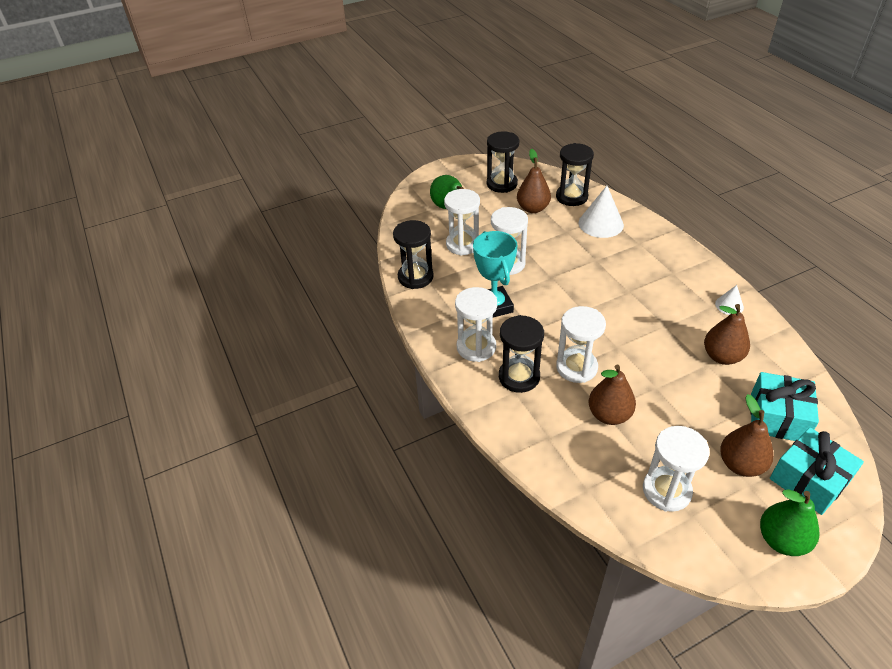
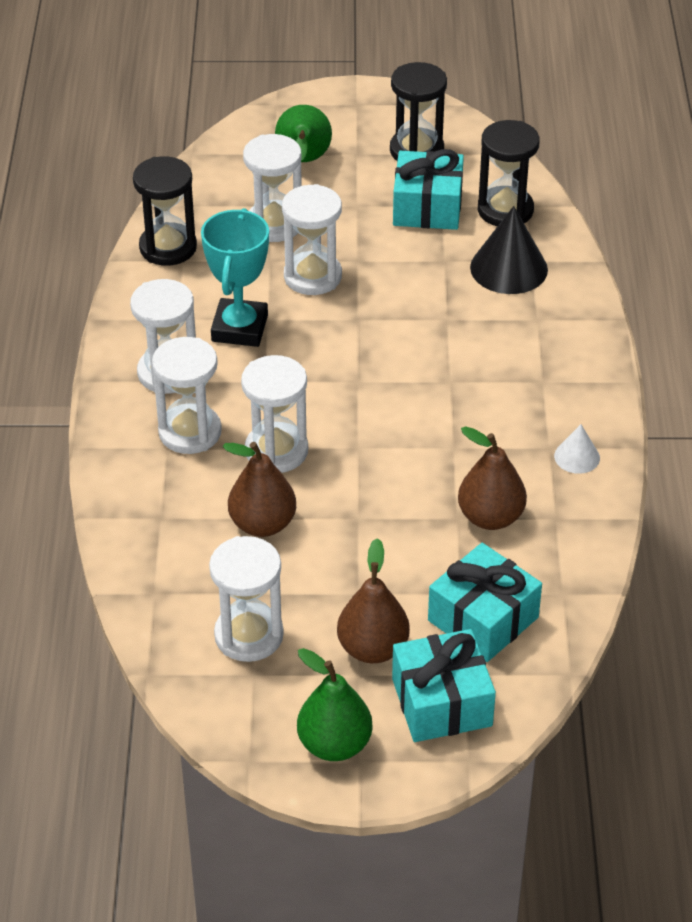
camera: 25 degrees right, 0 degrees up
(519, 377) = (190, 432): black hourglass -> white hourglass
(533, 208) = (427, 207): brown pear -> turquoise gift
(601, 223) = (509, 268): white cone -> black cone

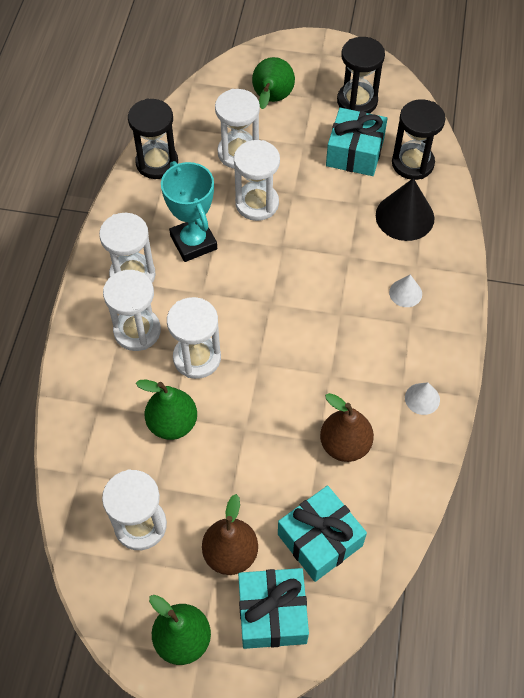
camera: 10 degrees right, 15 degrees up
(239, 328) = (193, 242): turquoise trophy -> turquoise trophy turned 45 degrees counterclockwise
(262, 524) = (172, 423): brown pear -> green pear
(529, 349) = (405, 293): none -> white cone

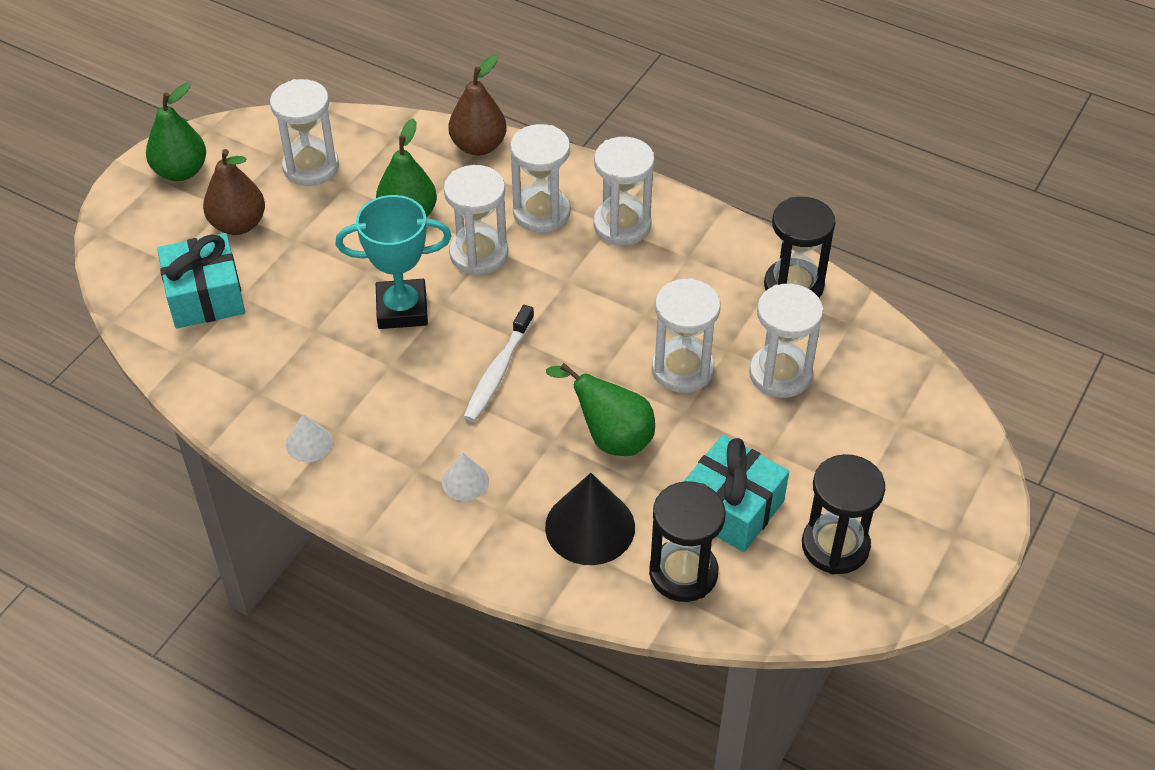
camera: 110 degrees right, 10 degrees down
(193, 242) = (646, 291): turquoise trophy -> turquoise trophy (402, 309)
(271, 100) = (872, 440): green pear -> green pear (611, 437)
(272, 613) = (159, 239): turquoise gift -> none
(305, 306) = (498, 371): none -> white toothbrush
(345, 445) = (296, 350): brown pear -> brown pear (478, 146)

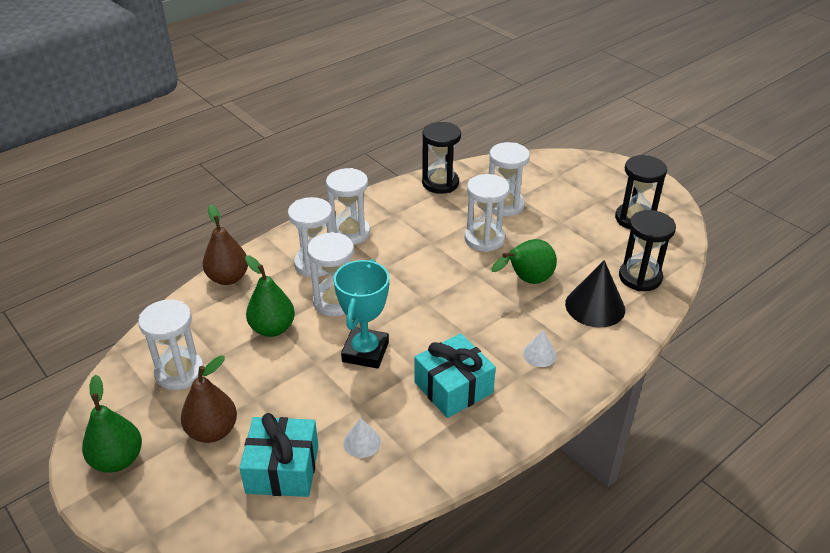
camera: 70 degrees left, 10 degrees down
(309, 443) = (473, 431): white cone -> white cone (362, 442)
(498, 371) = (448, 317): white toothbrush -> none
(731, 508) = (597, 248): turquoise gift -> turquoise gift (453, 387)

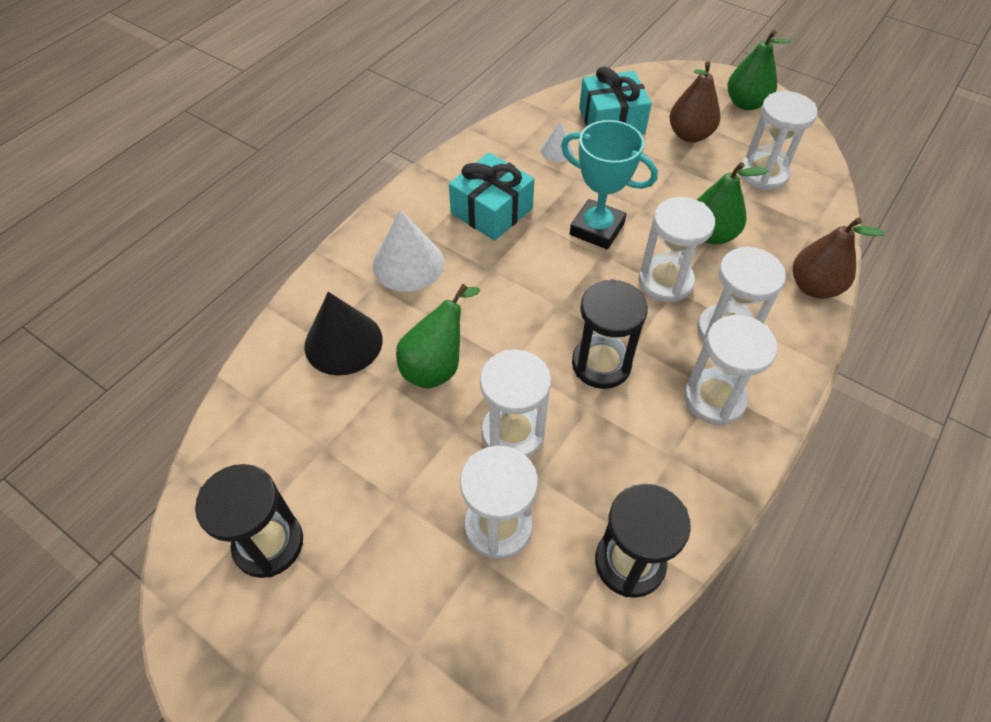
camera: 165 degrees right, 15 degrees up
(365, 352) = (597, 229): turquoise trophy -> turquoise trophy turned 60 degrees counterclockwise
(539, 354) = (408, 263): white cone -> white cone, size x1.86
(640, 277) = (277, 407): black hourglass -> black hourglass (601, 364)

